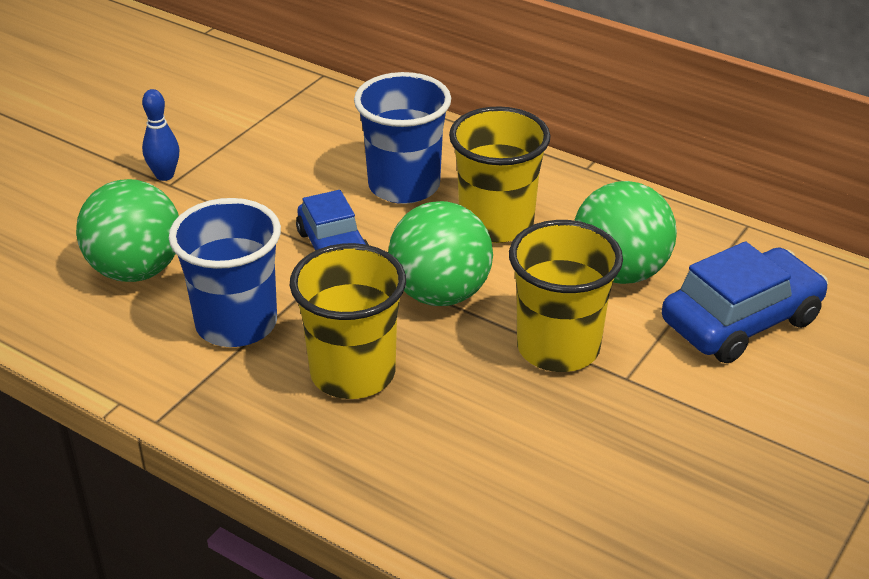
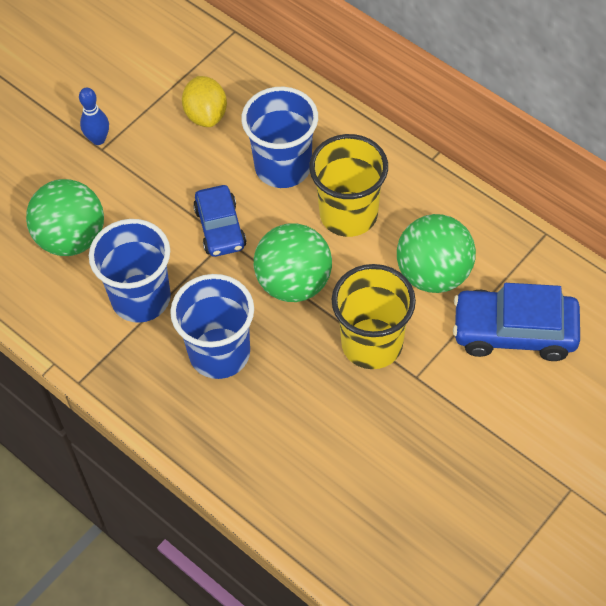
camera: 10 degrees right, 20 degrees up
(299, 146) = (206, 115): none -> yellow lemon
(353, 373) = (219, 353): yellow cup -> blue cup
(741, 321) = (514, 331): blue car -> blue car turned 150 degrees counterclockwise

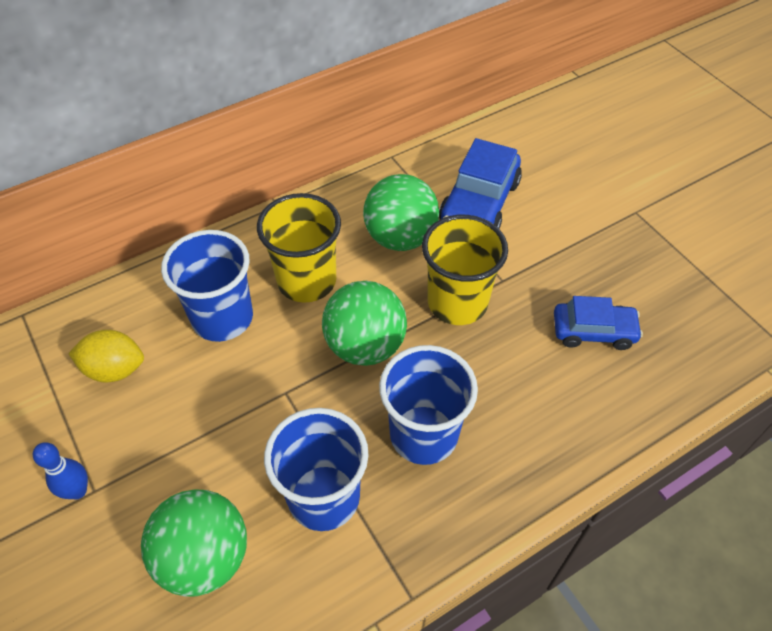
camera: 75 degrees left, 5 degrees down
(220, 228) = (268, 394): blue car -> blue car (593, 331)

